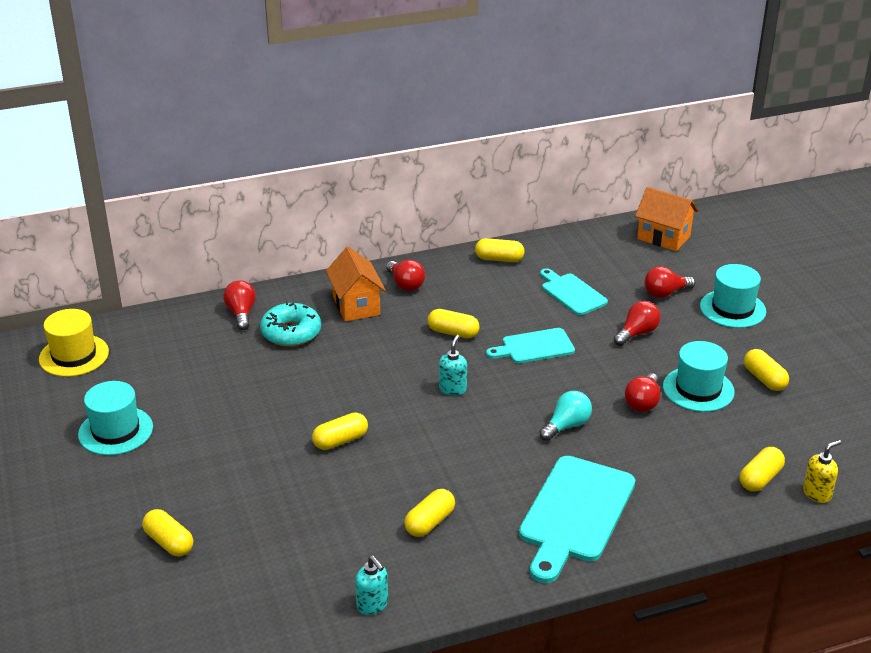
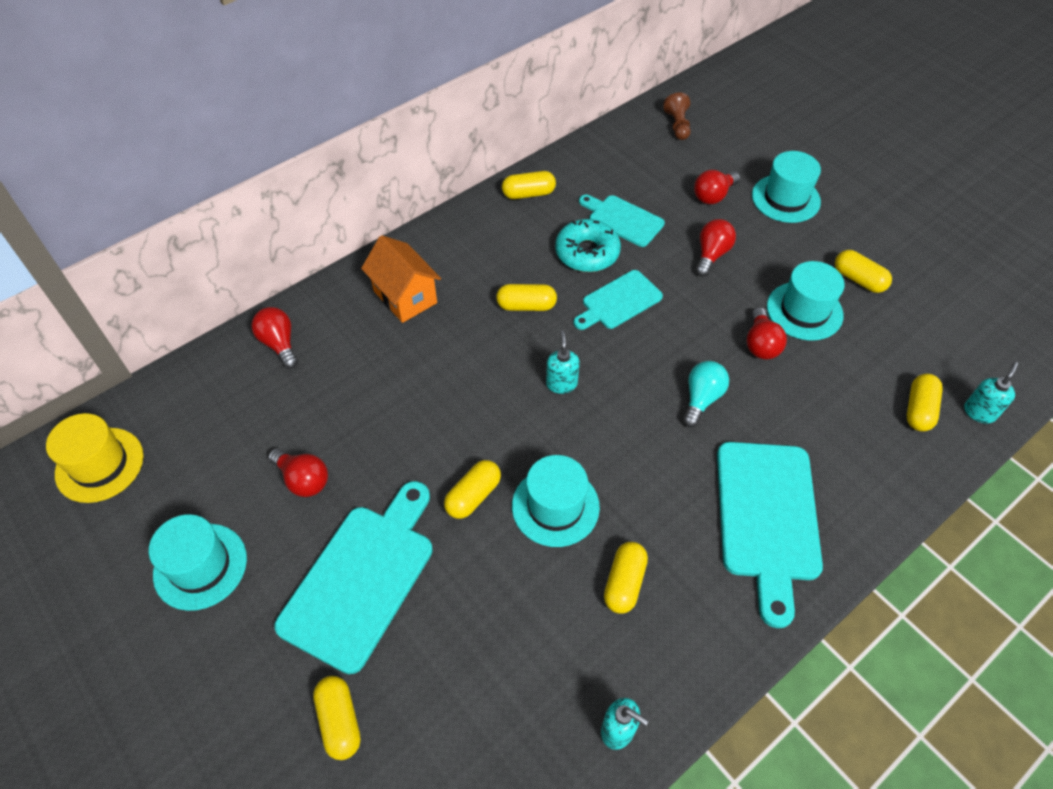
camera: 20 degrees left, 20 degrees up
(169, 542) = (340, 721): yellow capsule -> yellow capsule turned 45 degrees clockwise
(228, 467) = (362, 578): none -> turquoise cutting board
(291, 332) = (349, 355): turquoise donut -> turquoise donut (587, 253)
(402, 463) = (555, 506): none -> turquoise hat
(405, 284) = (446, 253): red light bulb -> red light bulb (303, 480)
(663, 237) = (677, 125): orange house -> brown pawn
(817, 493) = (979, 412): yellow soap dispenser -> turquoise soap dispenser

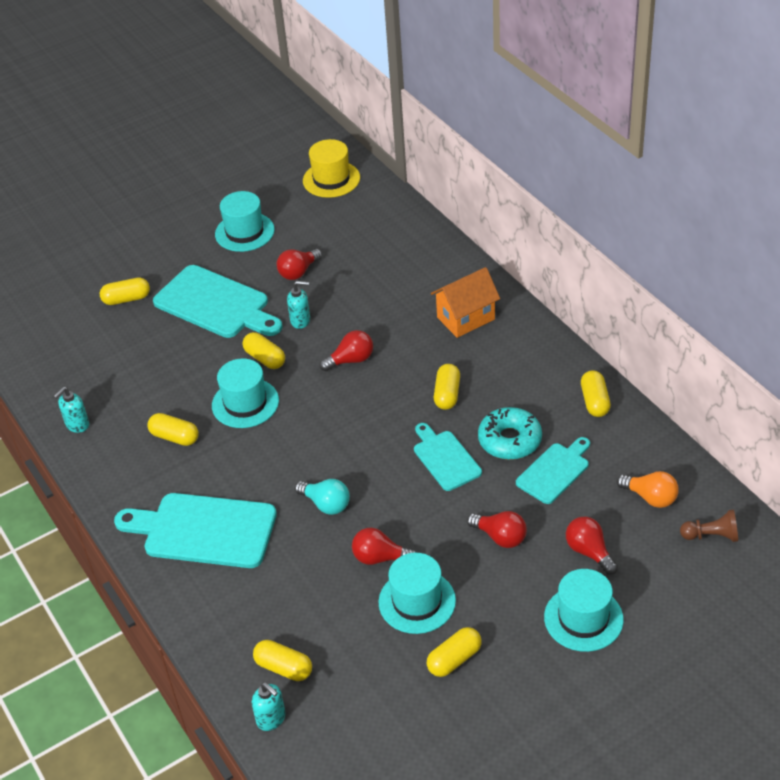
camera: 100 degrees right, 10 degrees down
(279, 344) = (424, 251): red light bulb -> red light bulb (351, 360)
(561, 383) = (358, 413): turquoise soap dispenser -> turquoise soap dispenser (300, 321)
(643, 159) = (650, 497): none -> orange light bulb

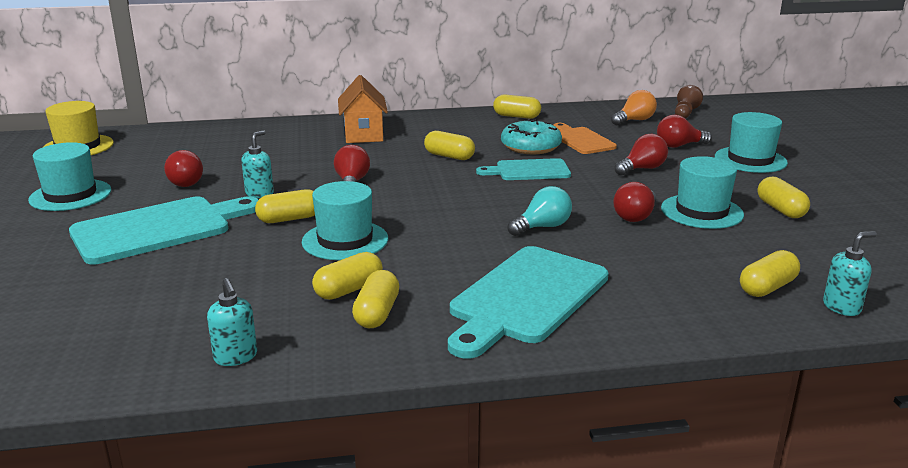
camera: 70 degrees left, 20 degrees down
(126, 299) = (48, 280): yellow capsule -> yellow capsule (377, 313)
(555, 471) = (581, 140): turquoise cutting board -> orange cutting board

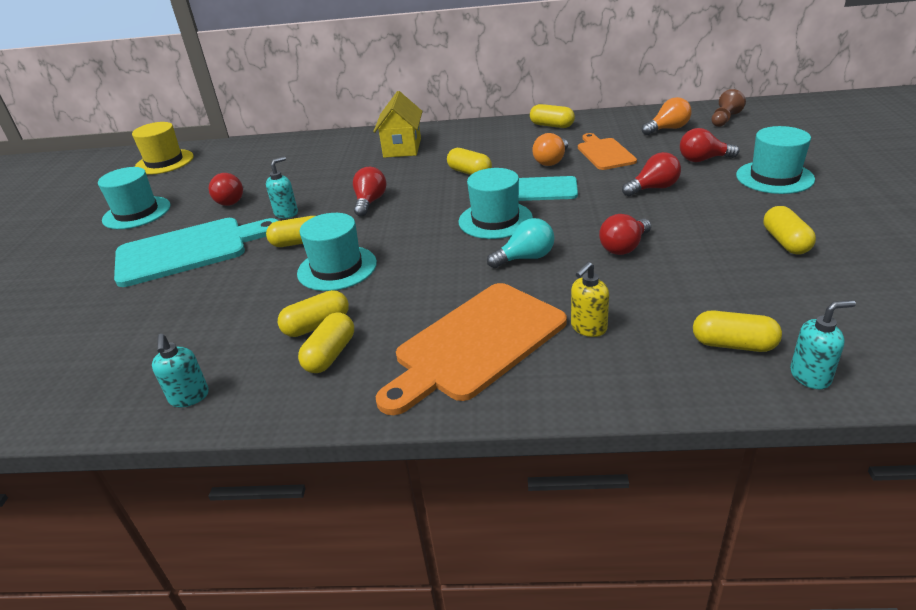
camera: 15 degrees right, 10 degrees up
(363, 134) = (402, 148): orange house -> yellow house
(526, 298) = (475, 344): turquoise cutting board -> orange cutting board
(530, 146) = (551, 161): turquoise donut -> orange light bulb
(630, 280) = (588, 328): none -> yellow soap dispenser
(701, 211) = (697, 242): turquoise hat -> turquoise hat (495, 220)
(767, 287) = (733, 345): yellow capsule -> yellow capsule turned 45 degrees clockwise

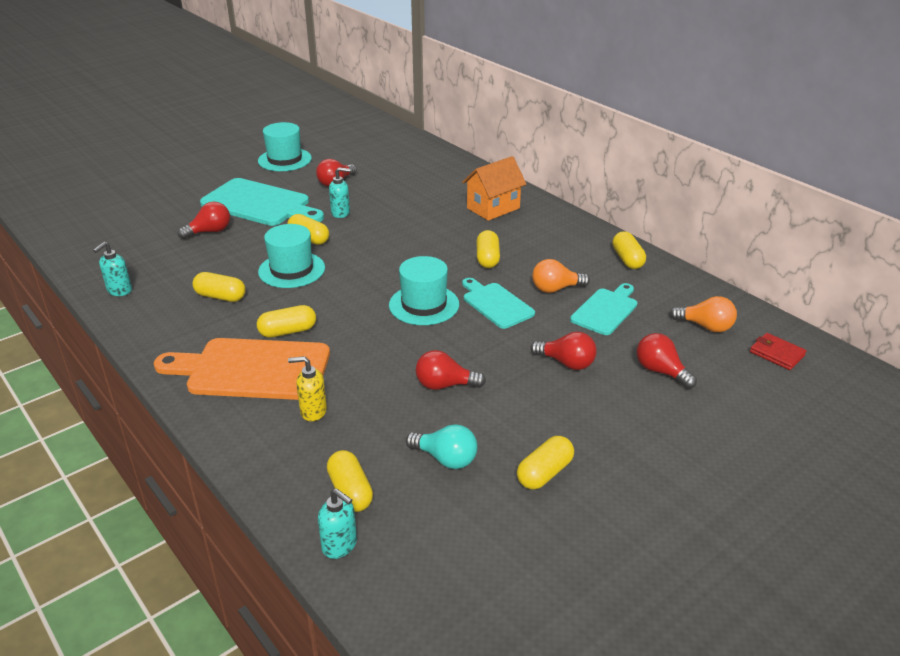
camera: 45 degrees right, 0 degrees up
(164, 162) = (358, 129): yellow hat -> none
(330, 355) = (195, 317): yellow capsule -> yellow capsule (288, 331)
(370, 202) = (391, 238): red light bulb -> red light bulb (209, 232)
(402, 148) = (493, 208): yellow house -> orange house
(525, 258) = (381, 343): turquoise light bulb -> turquoise light bulb (445, 459)
(604, 153) = (606, 310): orange cutting board -> turquoise cutting board
(724, 119) = (777, 354): brown pawn -> red wallet
(774, 177) = (674, 428): turquoise hat -> none

